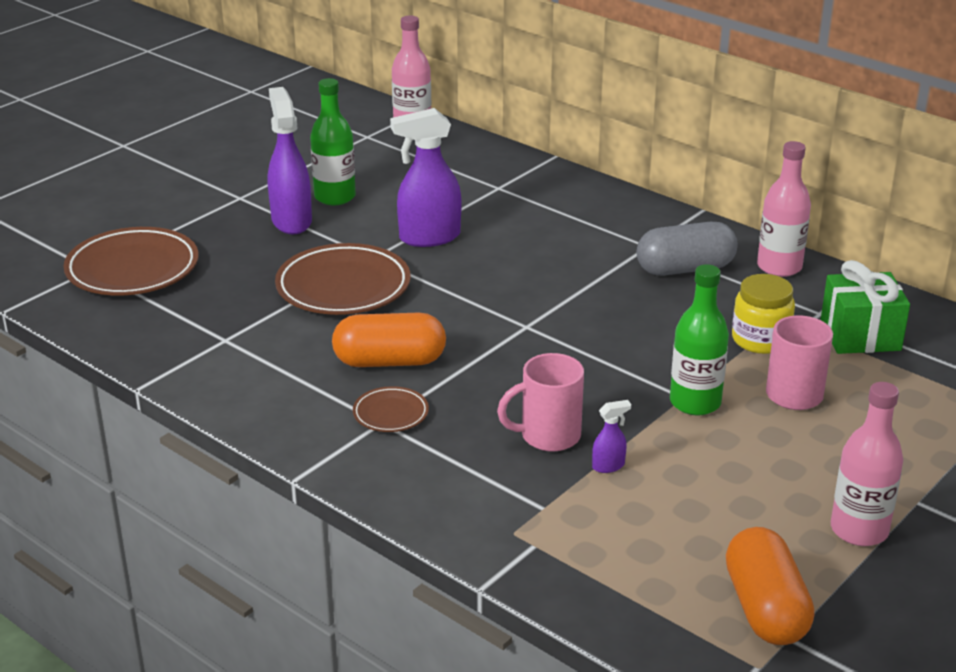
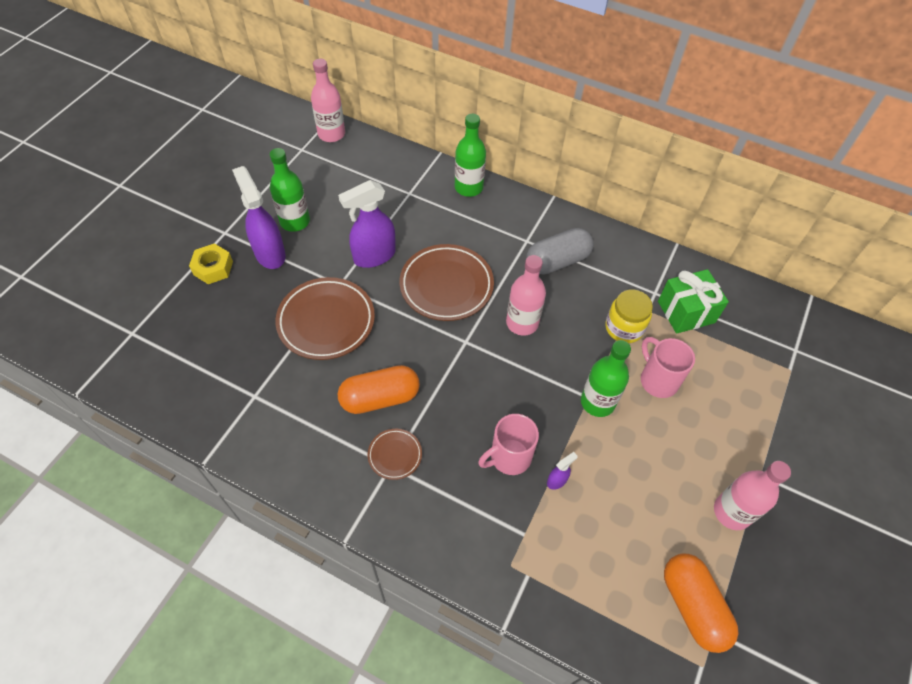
camera: 15 degrees left, 25 degrees up
(132, 269) = (164, 328): brown plate -> brown plate (446, 285)
(214, 225) = (213, 268): none -> yellow nut
(583, 190) = (468, 187): none -> green bottle
(779, 267) = (618, 249): pink bottle -> pink bottle (522, 323)

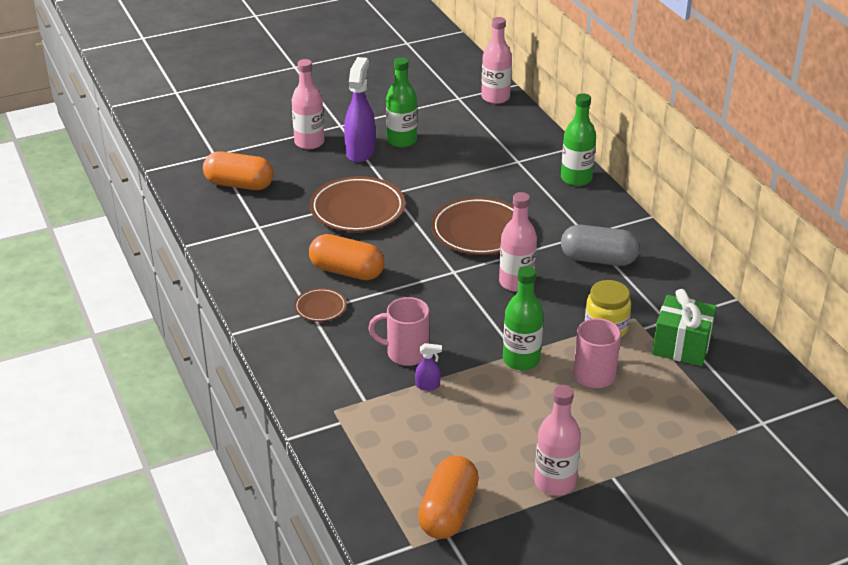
camera: 40 degrees right, 20 degrees down
(190, 356) = (239, 184): none -> orange capsule
(213, 268) = (309, 142): yellow nut -> pink bottle
(374, 256) = (440, 188): purple spray bottle -> none

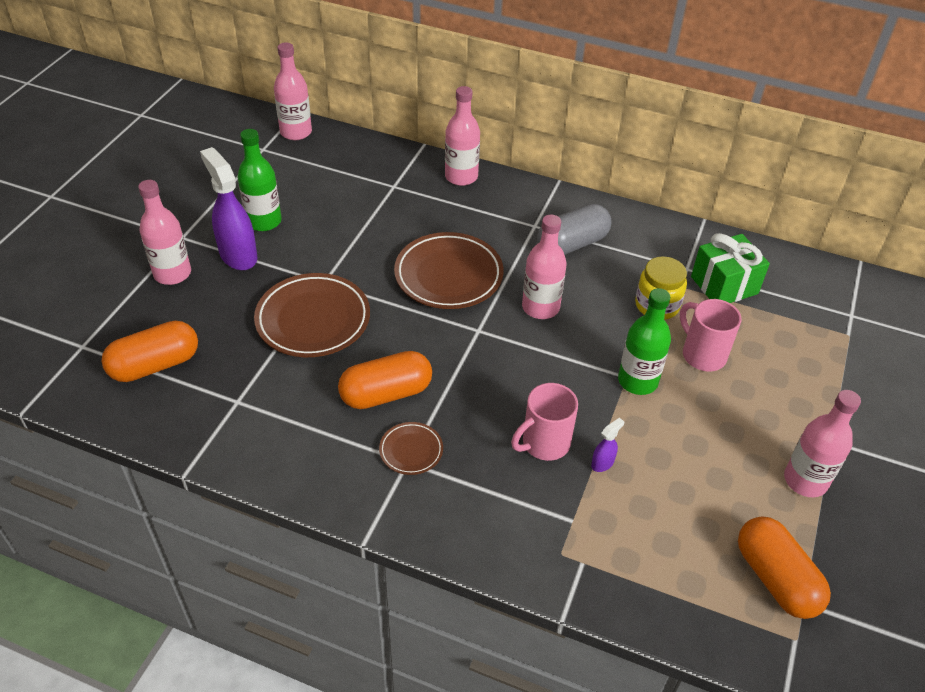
camera: 45 degrees left, 10 degrees up
(576, 178) = (461, 177): green bottle -> pink bottle

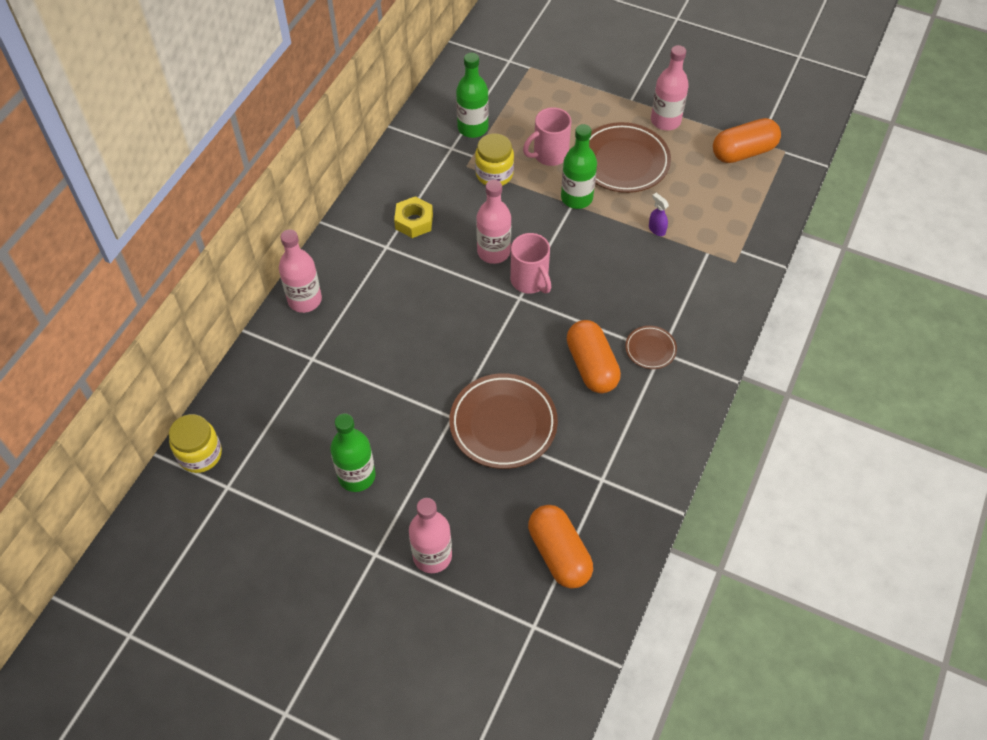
camera: 85 degrees left, 10 degrees up
(238, 255) = (408, 496): purple spray bottle -> none
(296, 132) = (200, 454): pink bottle -> yellow jar
(448, 275) = (449, 316): brown plate -> brown plate (623, 162)
(544, 443) = (640, 263): pink mug -> pink mug (530, 281)
(572, 244) = (414, 221): grey capsule -> yellow nut
(724, 285) = (473, 128): green gift -> green bottle

